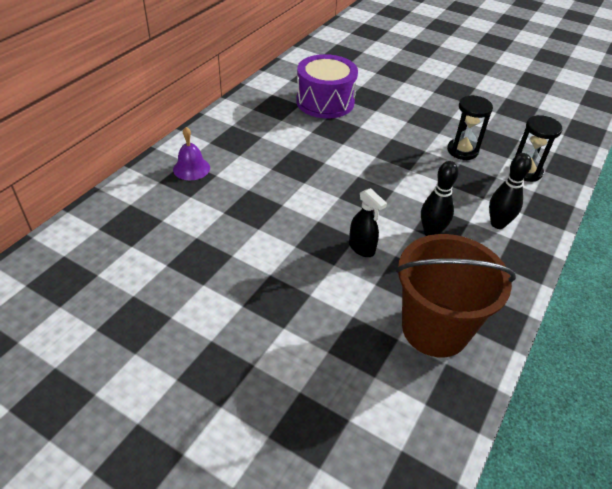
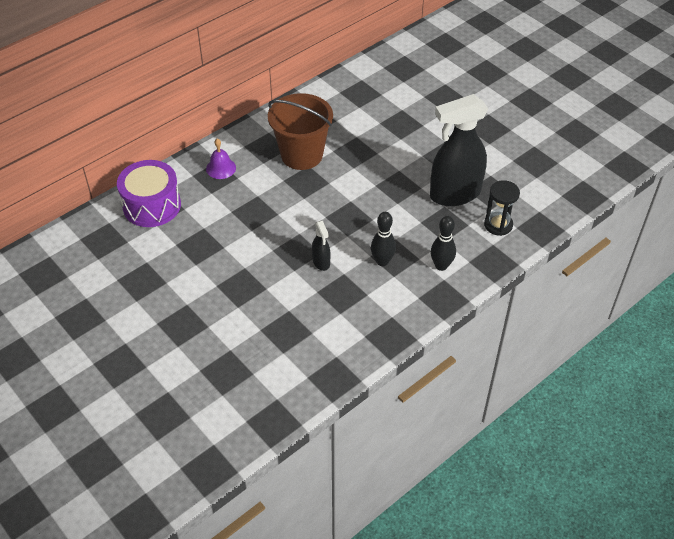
camera: 20 degrees right, 5 degrees up
(325, 102) = (359, 122): purple drum -> purple drum (152, 205)
(435, 329) = (342, 332): brown bucket -> brown bucket (301, 155)
(462, 151) = (454, 194): black hourglass -> black spray bottle

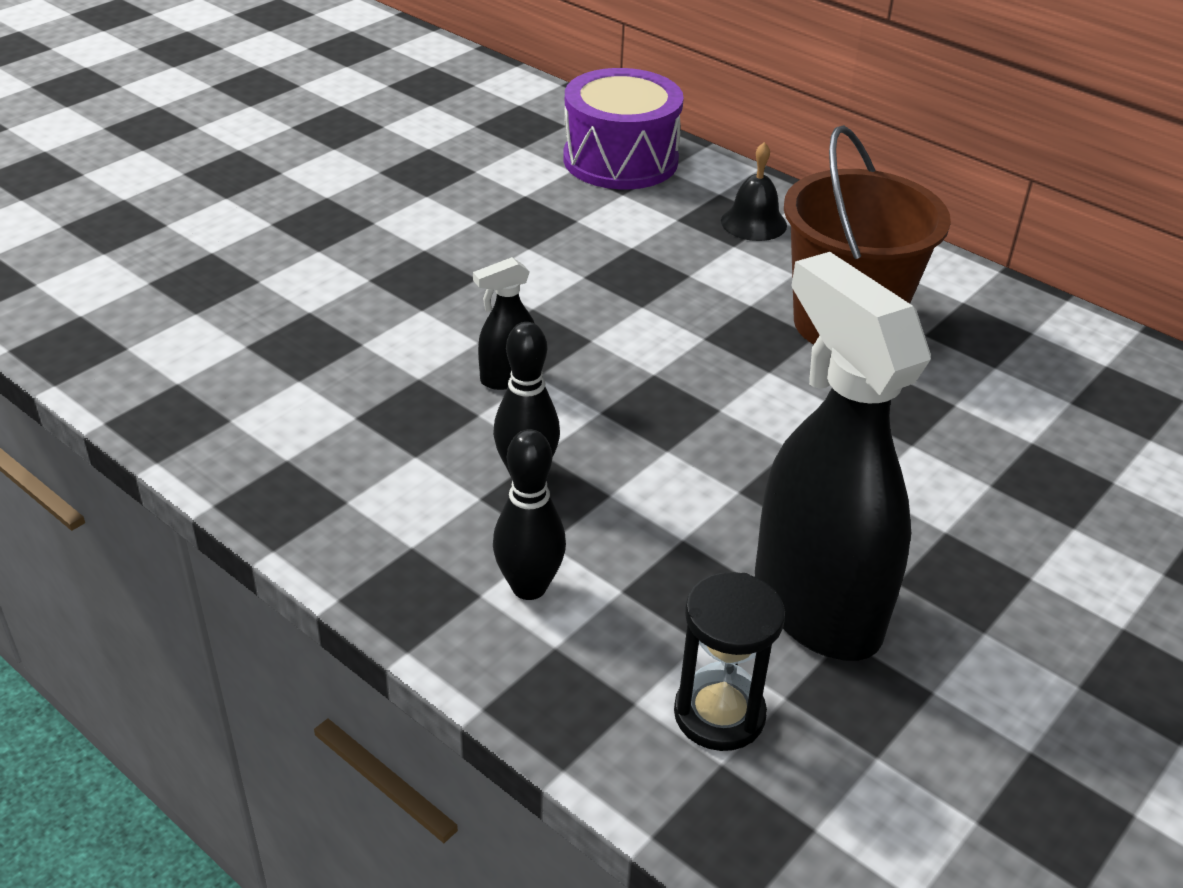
camera: 80 degrees right, 10 degrees down
(221, 168) = (753, 223): purple bell -> black bell

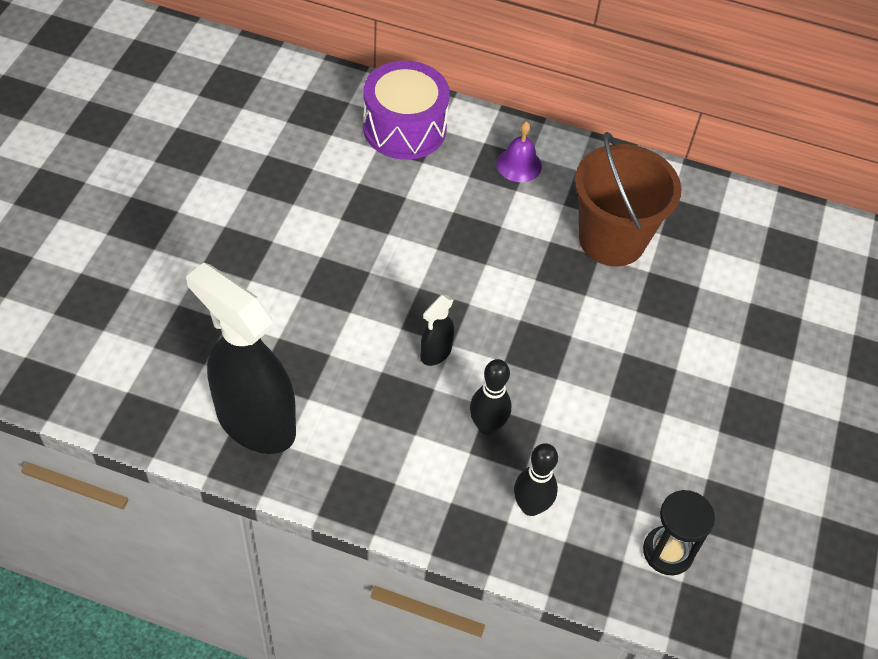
camera: 25 degrees left, 15 degrees up
(753, 223) = (519, 165): black bell -> purple bell
(815, 606) = (685, 463): black spray bottle -> black spray bottle (255, 421)

